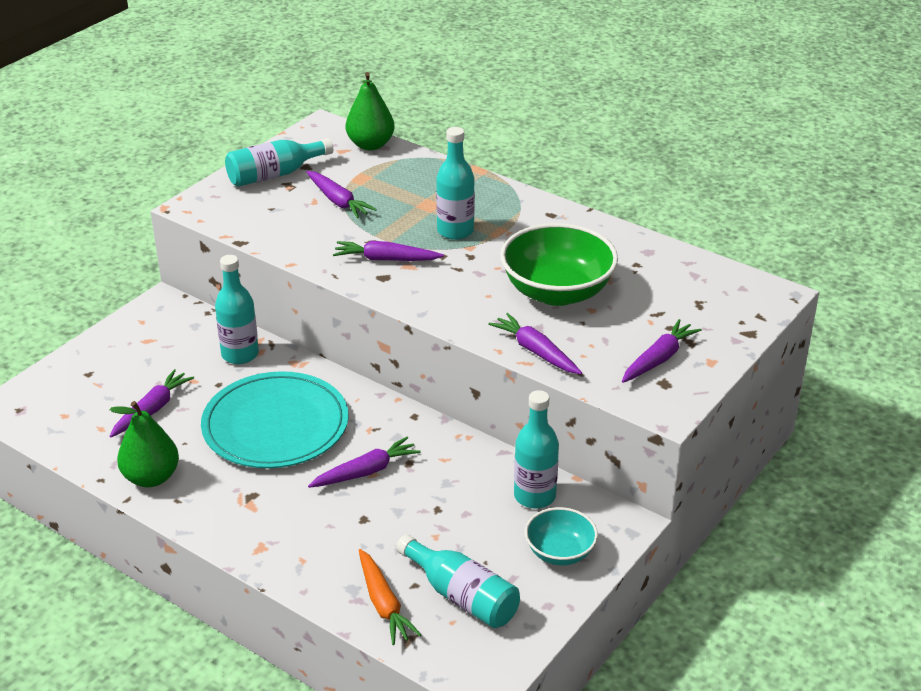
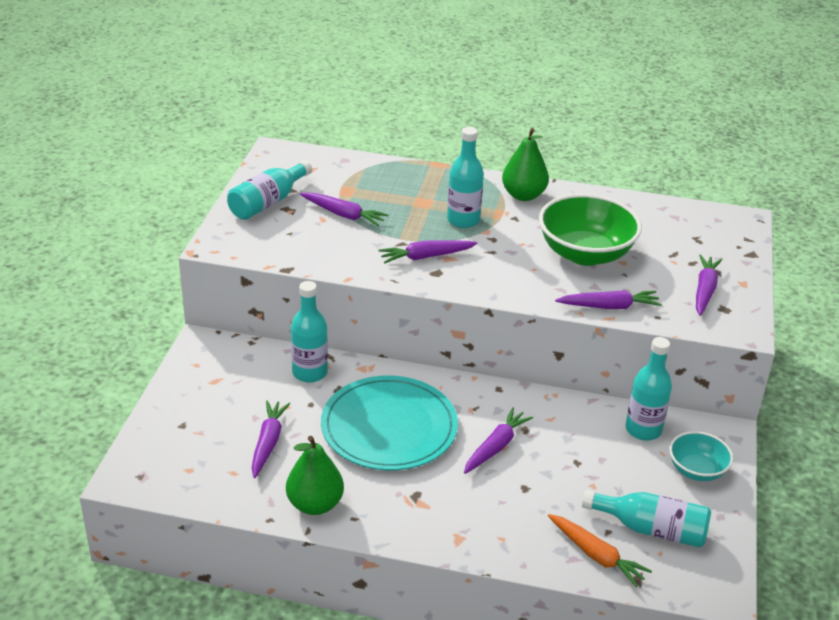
camera: 25 degrees left, 0 degrees up
(370, 145) = (331, 160): green pear -> green pear (523, 195)
(536, 351) = (609, 307): purple carrot -> purple carrot turned 150 degrees clockwise

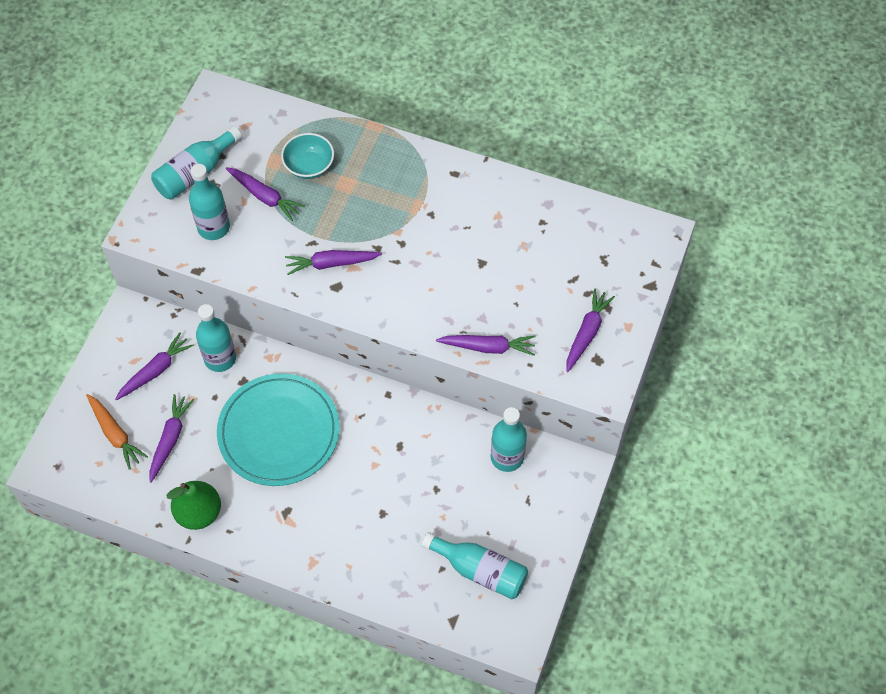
camera: 10 degrees right, 25 degrees up
(463, 220) = (379, 213): turquoise bottle -> turquoise bottle (213, 227)
(496, 447) = (368, 464): purple carrot -> purple carrot (155, 371)
(523, 195) = (448, 181): green pear -> none
(585, 254) = (486, 272): green bowl -> none
(596, 555) = (424, 593): orange carrot -> orange carrot (115, 434)
(697, 470) = (541, 509): turquoise bowl -> turquoise bowl (309, 166)

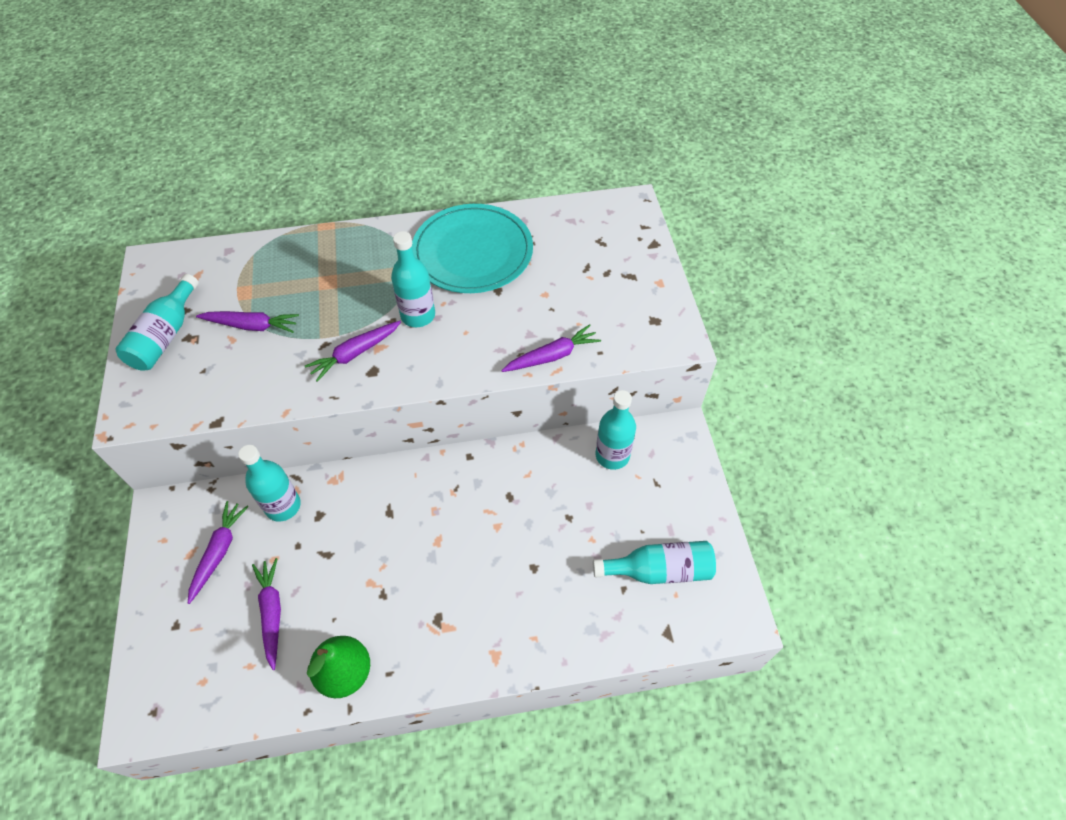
camera: 30 degrees left, 5 degrees down
(115, 434) = (206, 640): orange carrot -> none
(213, 227) = (212, 375): turquoise bottle -> turquoise bottle (418, 315)
(279, 432) = (383, 545): turquoise plate -> turquoise plate (472, 252)
(309, 166) = (282, 282): turquoise bowl -> none
(587, 333) = (630, 304): purple carrot -> none

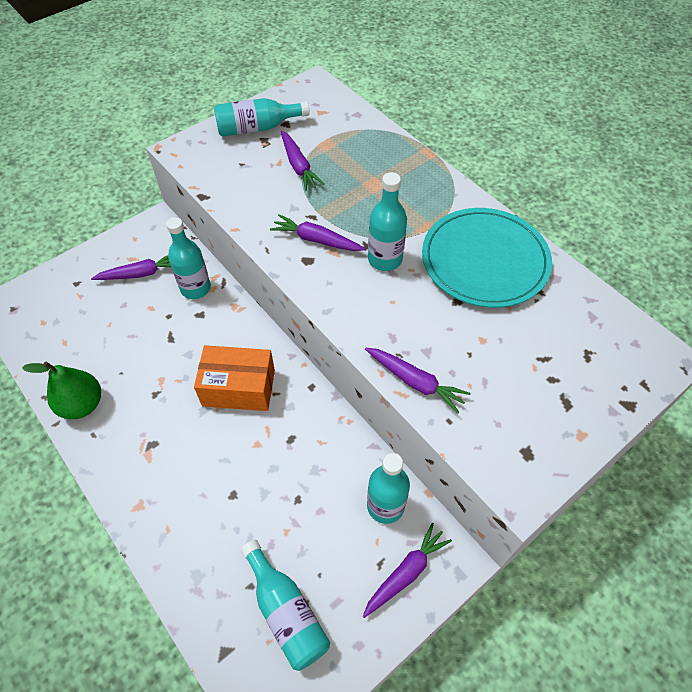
camera: 60 degrees right, 0 degrees up
(272, 613) = (109, 332): purple carrot -> purple carrot (406, 572)
(429, 516) = (239, 388): none -> orange box

